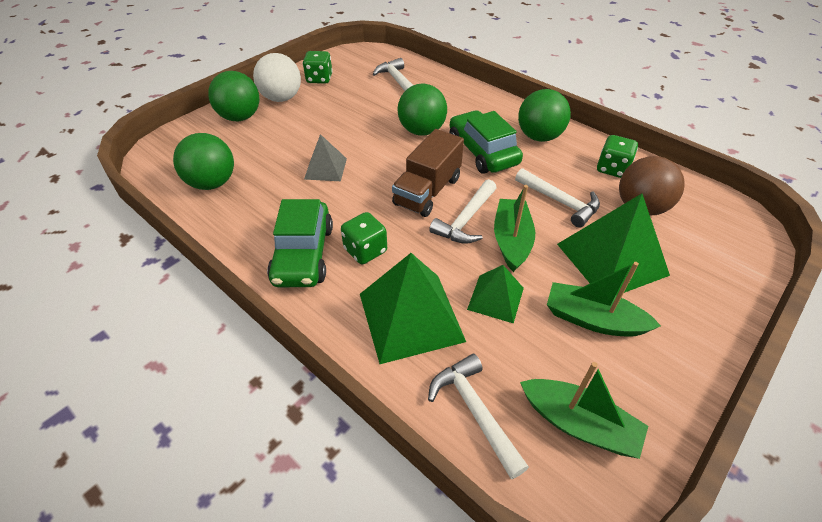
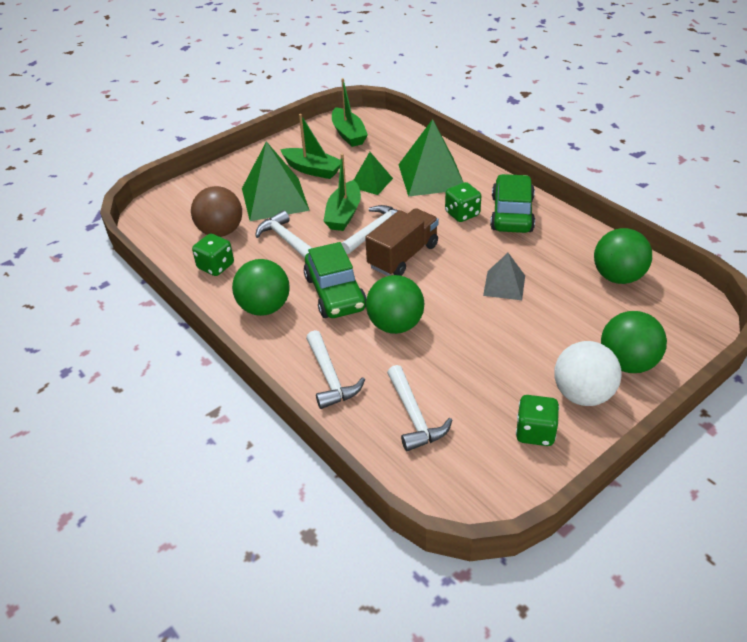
camera: 170 degrees left, 5 degrees down
(475, 411) = (402, 140): white hammer -> white hammer (330, 377)
(578, 423) = (348, 134): green boat -> green boat turned 150 degrees counterclockwise

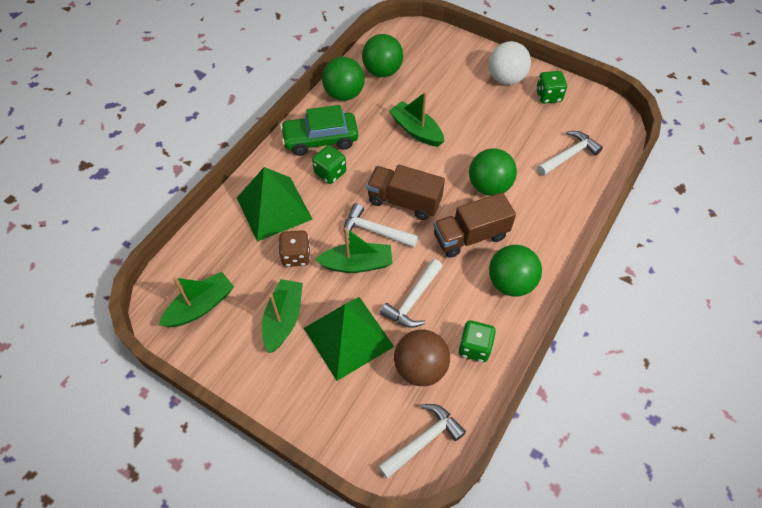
camera: 110 degrees left, 15 degrees up
(330, 377) = (561, 211): white hammer -> white hammer (423, 440)
(335, 293) = (470, 236): green car -> brown truck
(371, 182) = (296, 256): green pyramid -> brown dice
(504, 285) = (416, 130): grey pyramid -> green boat
(627, 363) = (468, 61): green ball -> green ball (344, 94)

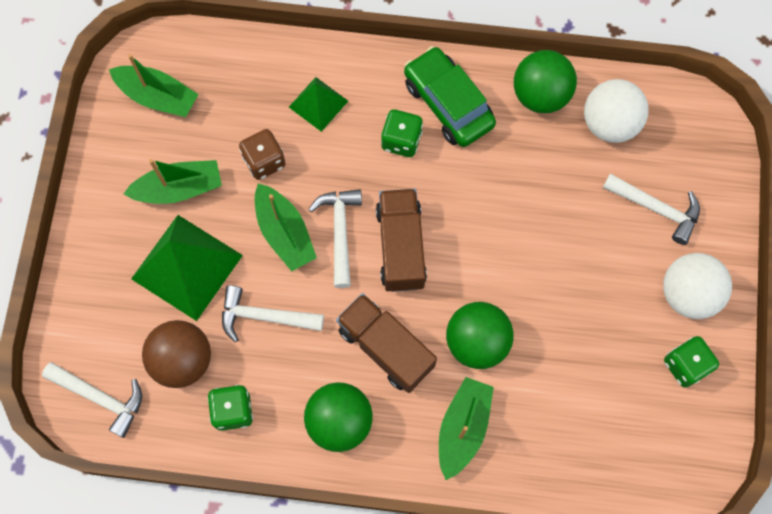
camera: 65 degrees right, 15 degrees up
(274, 208) = (318, 104): green pyramid -> green pyramid, size x0.56
(382, 71) = (609, 123): green ball -> white ball
(416, 130) = (525, 213): green boat -> green boat (463, 428)
(569, 155) = (585, 429): white hammer -> white hammer (656, 208)

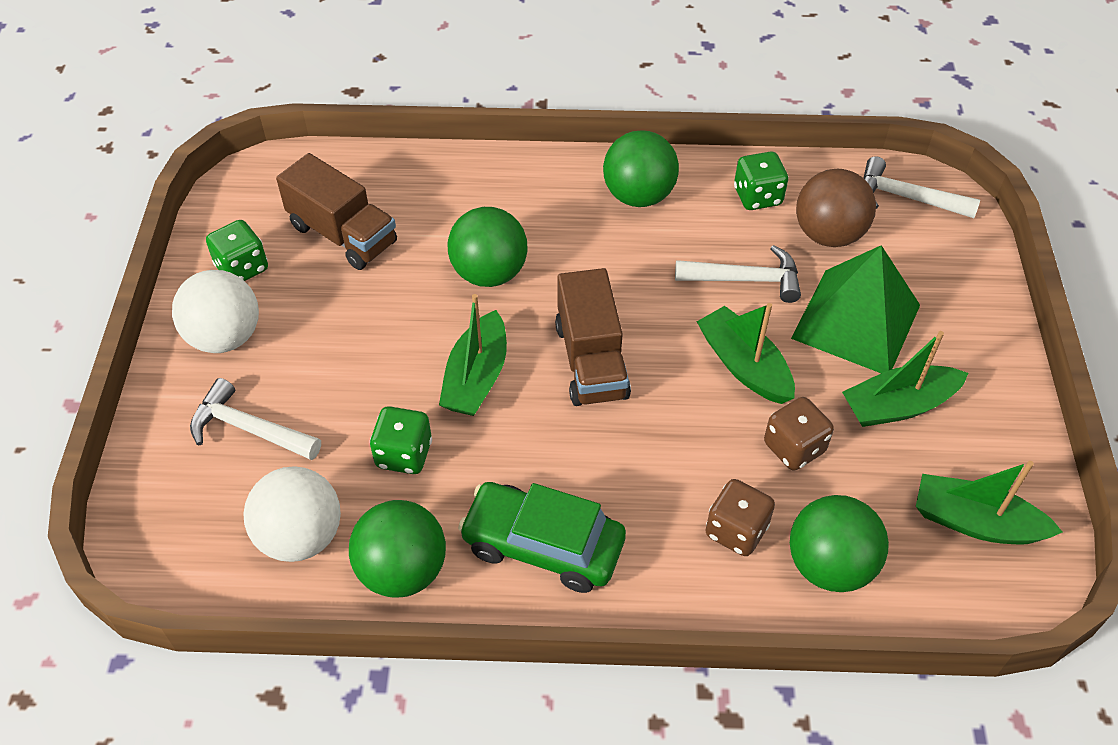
camera: 175 degrees right, 20 degrees down
(263, 76) = (829, 565): none -> green ball
(318, 104) = (736, 530): green pyramid -> brown dice
(340, 232) = (672, 371): white hammer -> none
(386, 348) = (596, 260): brown truck -> brown truck (343, 234)
(401, 140) = (606, 489): green dice -> green dice (404, 454)
(448, 104) = (543, 546): green car -> green car turned 150 degrees clockwise
(463, 428) = (502, 198): green boat -> green boat (476, 377)

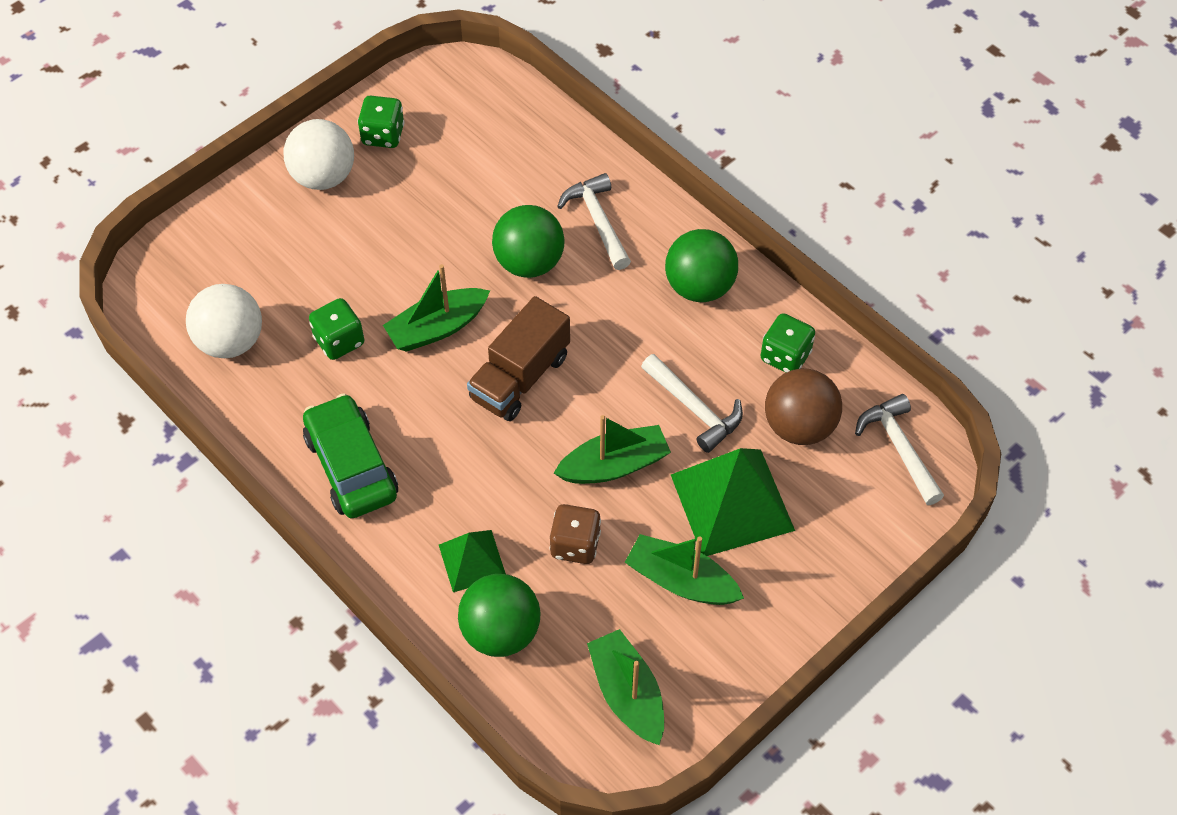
camera: 45 degrees right, 5 degrees up
(249, 429) = (273, 250): white hammer -> white hammer (598, 221)
(343, 234) = (469, 159): brown truck -> none
(402, 570) = (260, 410): green ball -> none
(736, 530) = (472, 560): brown dice -> green pyramid
(744, 366) = (614, 465): green boat -> green boat turned 60 degrees clockwise

